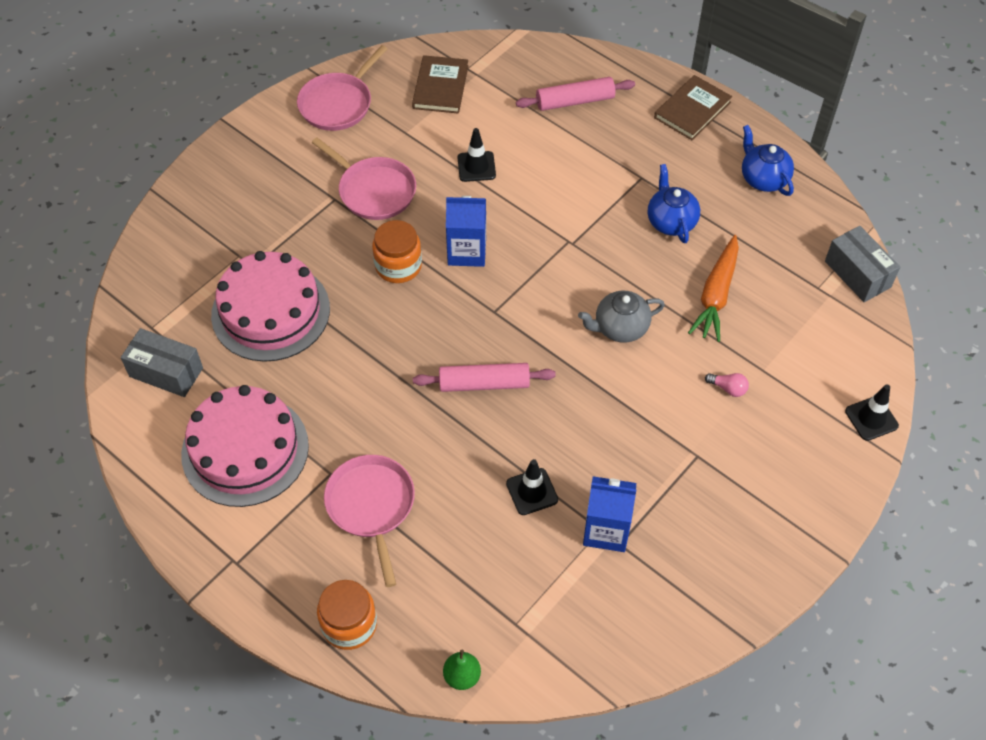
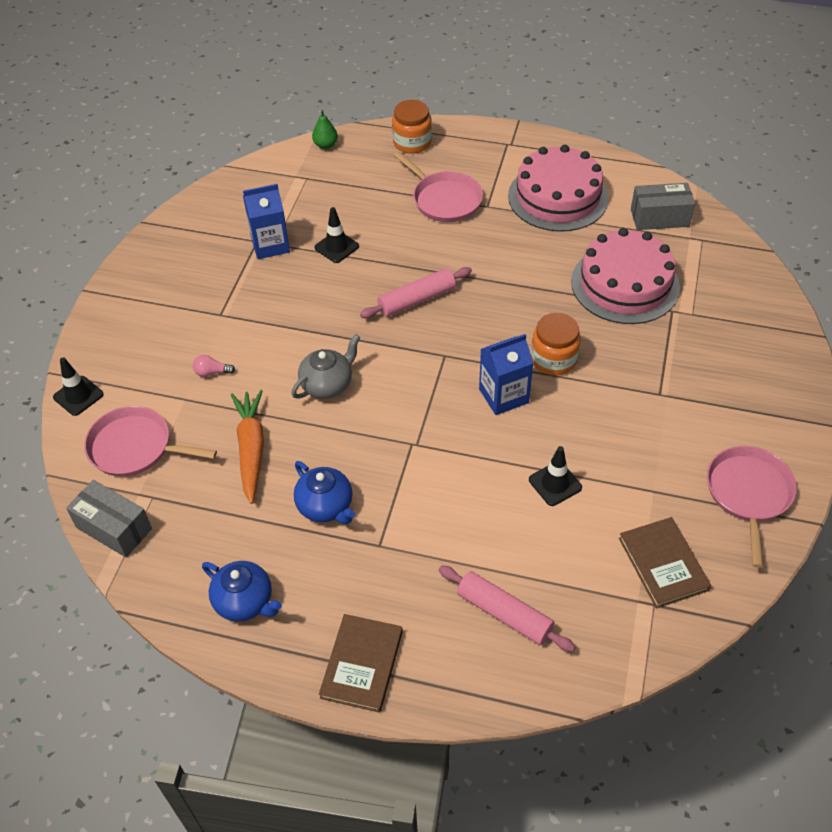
camera: 155 degrees right, 5 degrees down
(374, 191) = (631, 416): pink pan -> pink pan (135, 447)
(575, 101) = (504, 614): pink rolling pin -> pink rolling pin turned 75 degrees clockwise

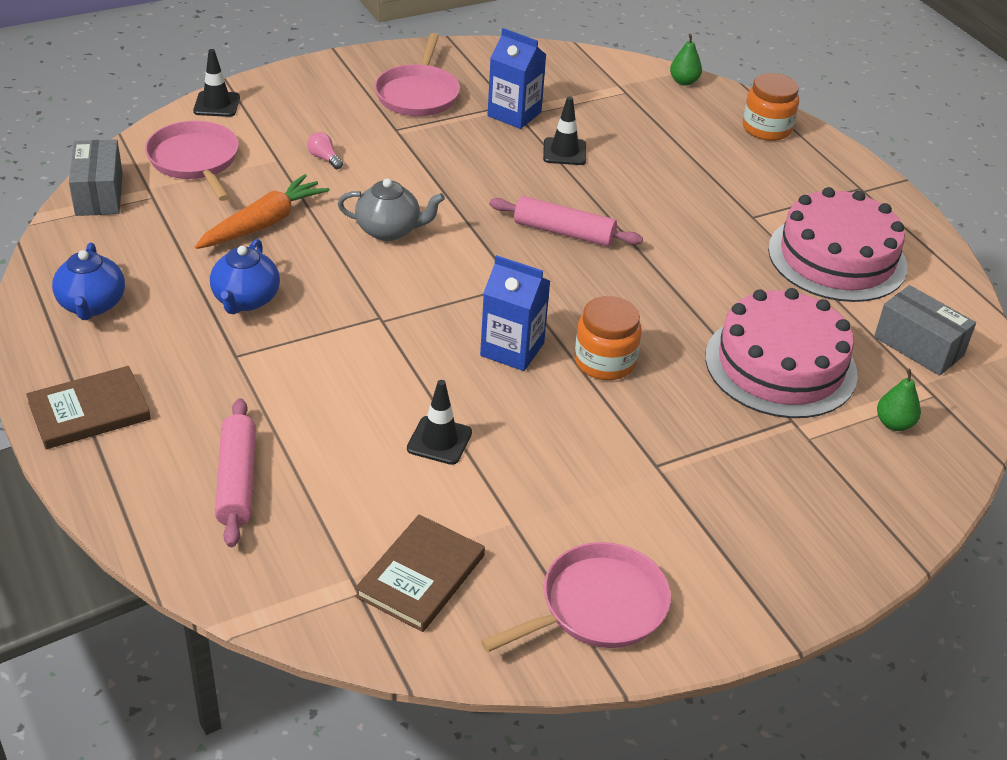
camera: 45 degrees right, 10 degrees down
(444, 199) = (720, 185): pink pan -> pink pan (418, 94)
(710, 271) = (894, 424): none -> green pear

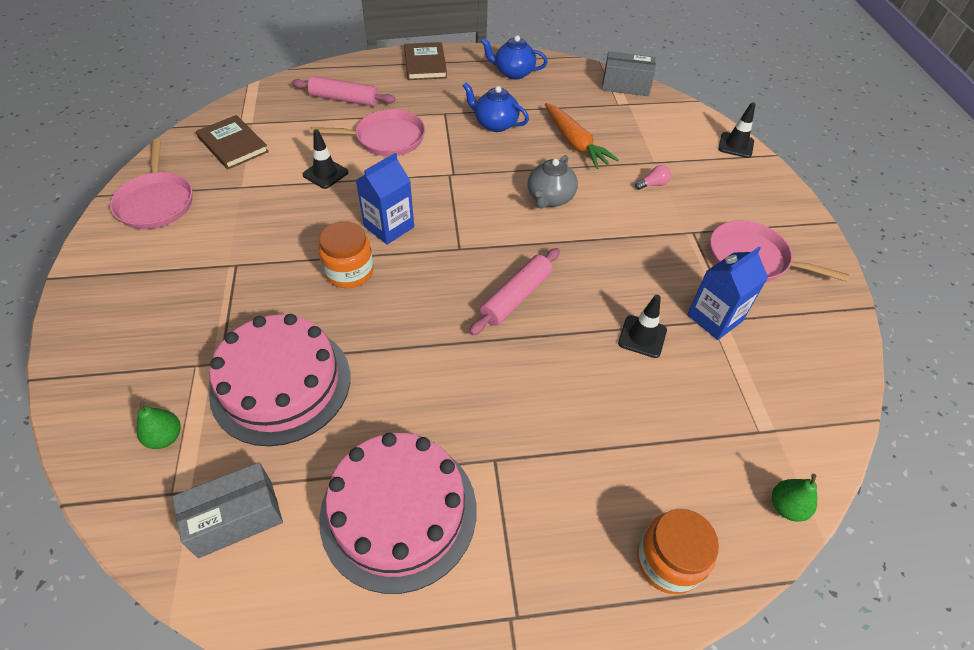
camera: 110 degrees right, 10 degrees up
(195, 160) = (659, 126): pink pan -> pink pan (386, 138)

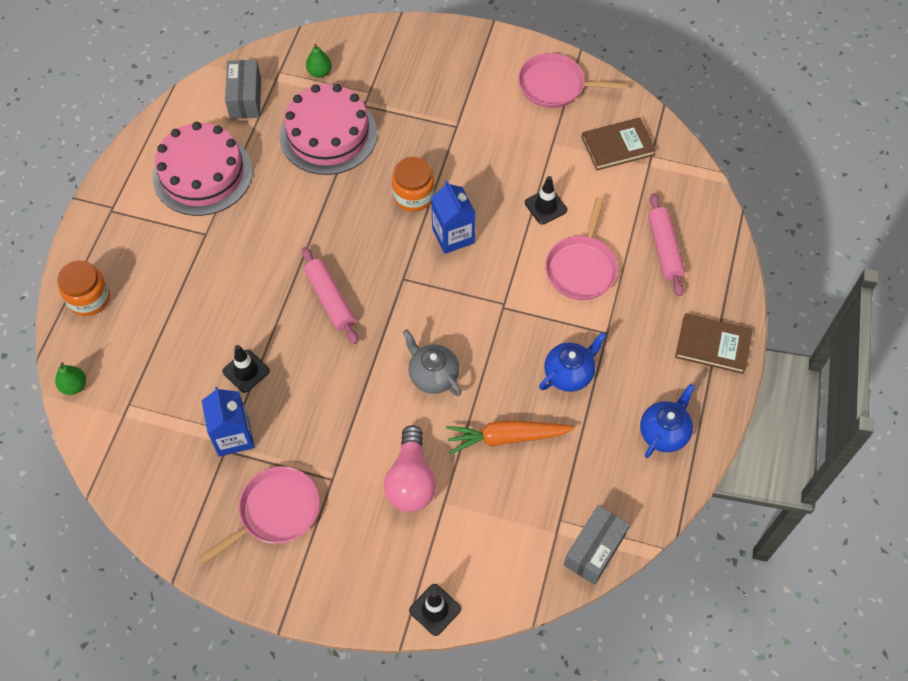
camera: 115 degrees right, 10 degrees up
(344, 99) = (664, 249): pink rolling pin -> pink rolling pin turned 45 degrees counterclockwise
(653, 184) = (411, 480): pink light bulb -> pink light bulb, size x2.31

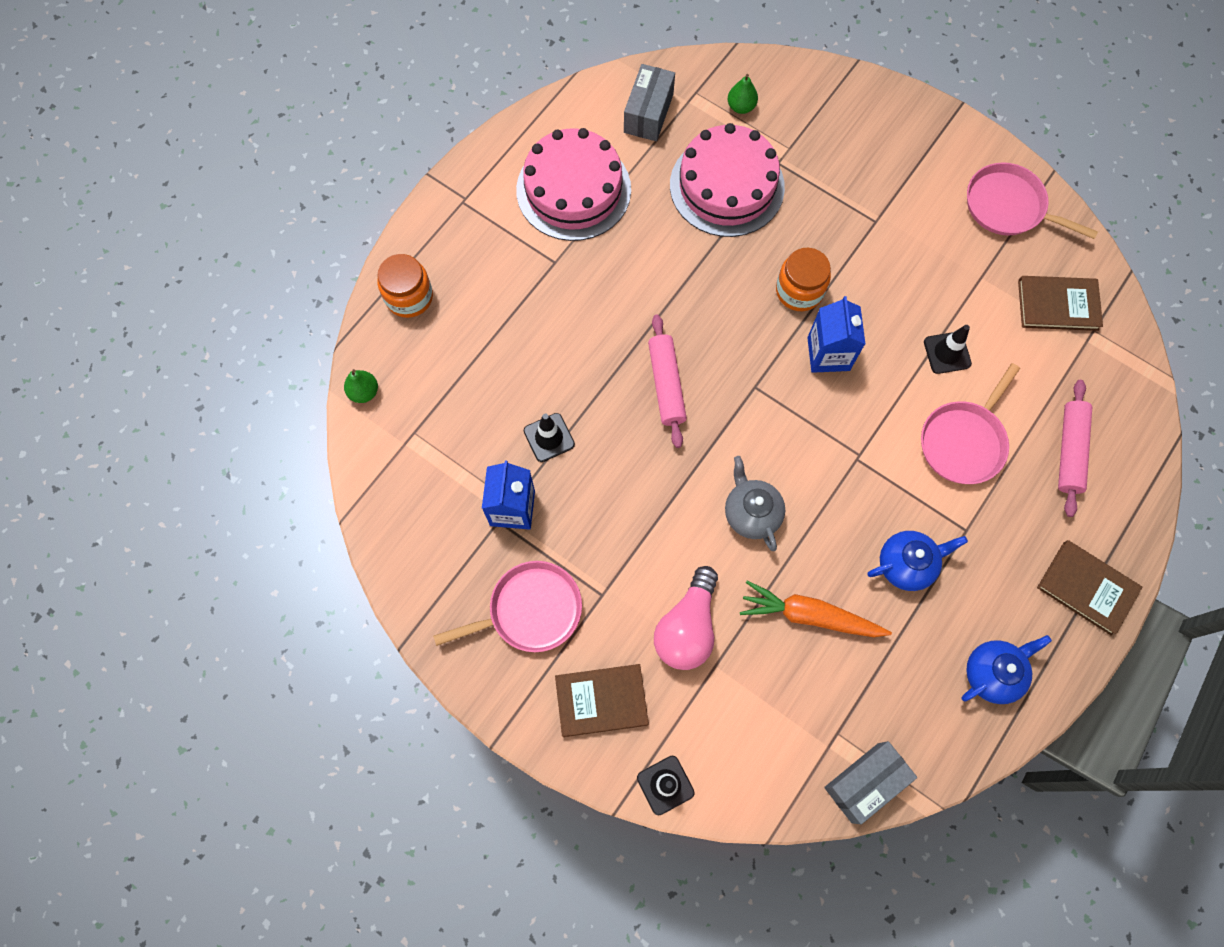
camera: 20 degrees right, 10 degrees up
(359, 562) = (601, 701): none -> brown book

